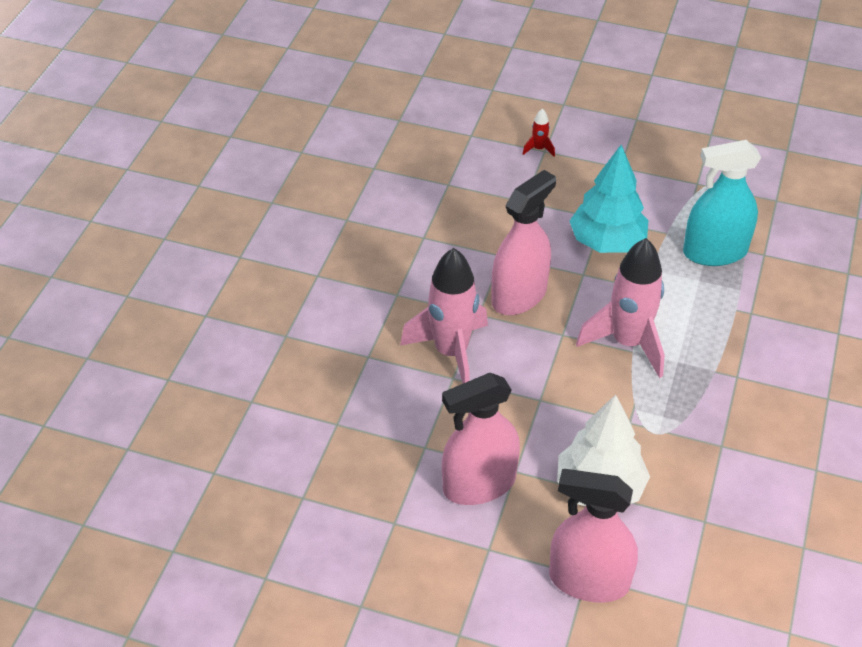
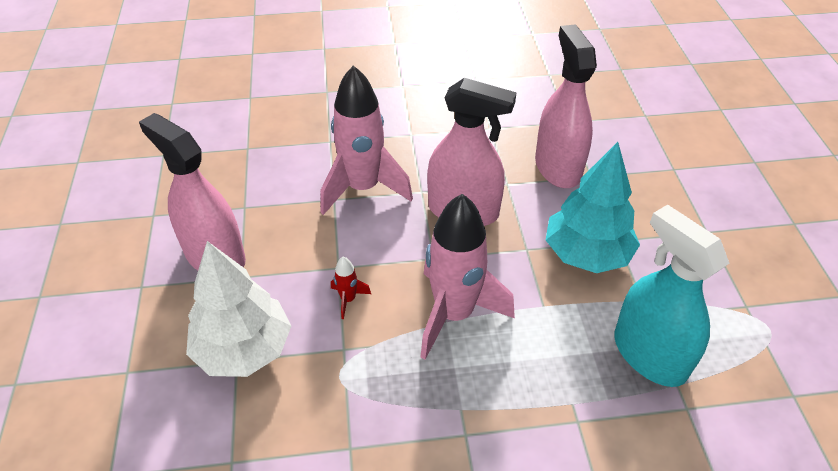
camera: 65 degrees right, 0 degrees up
(539, 149) = (672, 164): red rocket -> red rocket (348, 299)
(589, 580) = (121, 376): pink spray bottle -> pink spray bottle (558, 167)

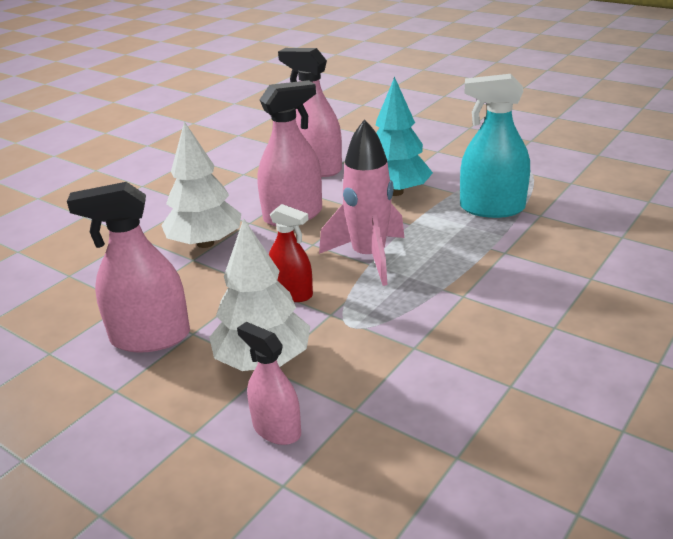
camera: 45 degrees left, 15 degrees down
(168, 423) = (276, 429): none -> pink spray bottle
(348, 299) = (292, 293): red rocket -> red spray bottle
(363, 188) = (205, 243): pink rocket -> white tree

